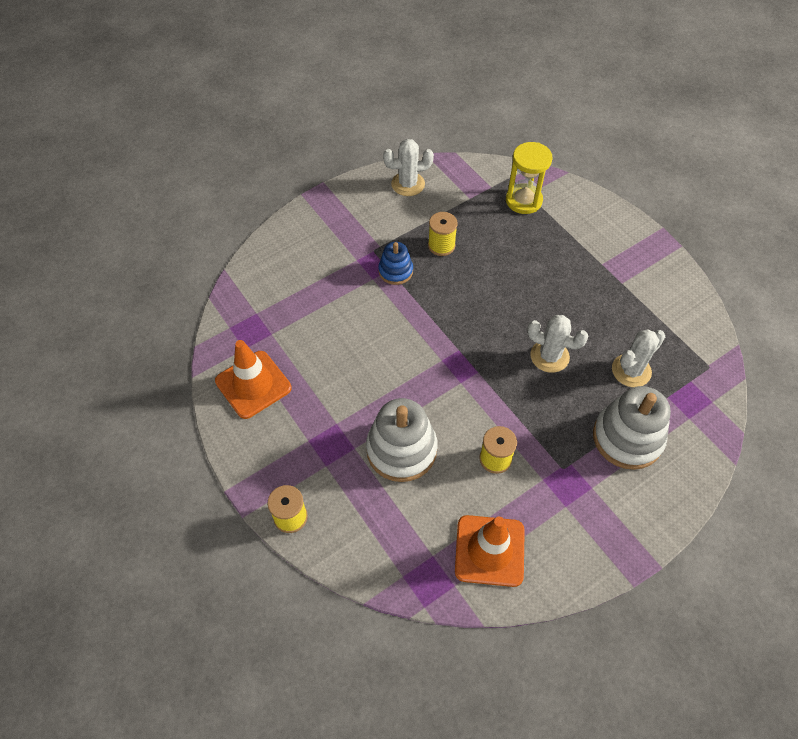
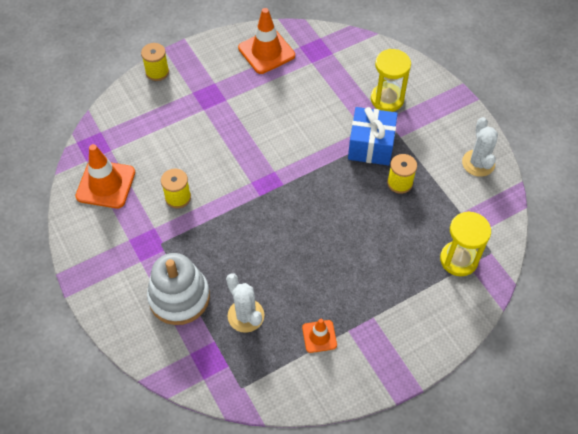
camera: 95 degrees right, 0 degrees up
(327, 258) = (387, 99): none -> yellow hourglass
(395, 271) = (371, 146): blue stacking toy -> blue gift
(401, 450) = (197, 138): white stacking toy -> none
(549, 356) = (269, 251): white cactus -> none
(635, 305) = (319, 336): none -> orange traffic cone

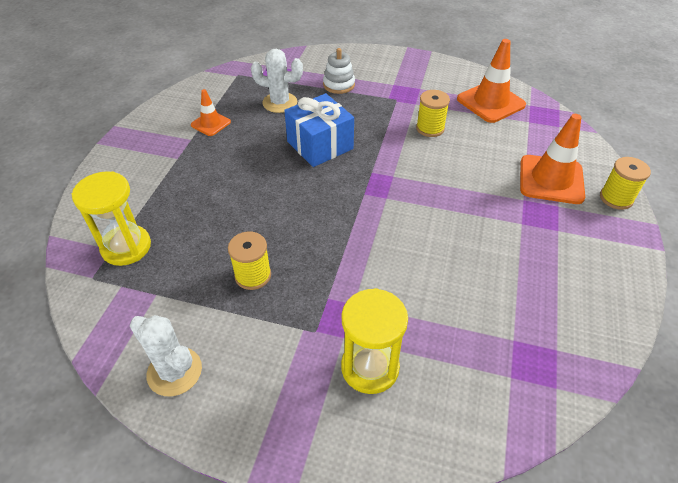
camera: 135 degrees right, 10 degrees down
(179, 297) = (339, 85): white stacking toy -> white stacking toy, size x0.57
(266, 52) = (574, 308): orange traffic cone -> orange traffic cone (551, 179)
(371, 146) = (324, 291): blue gift -> blue gift (320, 145)

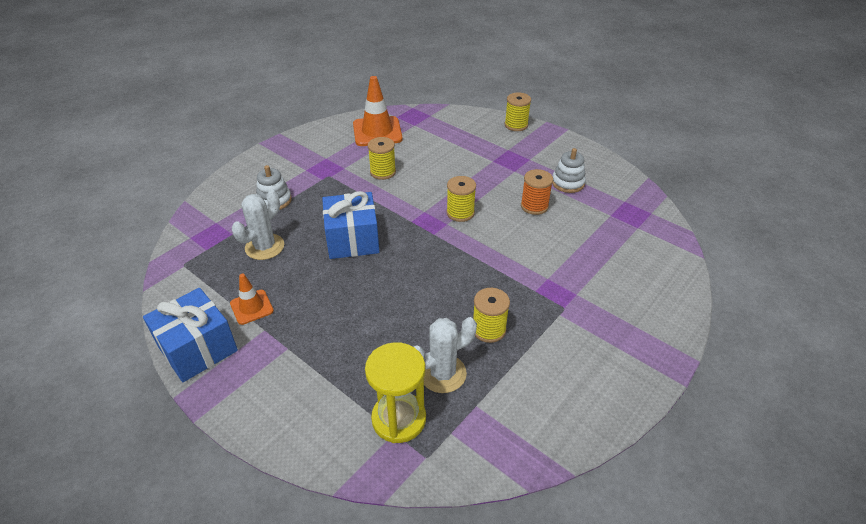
camera: 65 degrees left, 5 degrees down
(159, 116) = (198, 348): none -> blue gift
(174, 371) = (570, 408): white cactus -> white cactus (442, 373)
(370, 367) = (608, 288): yellow hourglass -> none
(410, 202) = (460, 213): none -> yellow spool
(470, 259) = (534, 206): none -> orange spool
(542, 279) = (568, 183): none -> white stacking toy
(551, 179) = (481, 141): orange traffic cone -> none

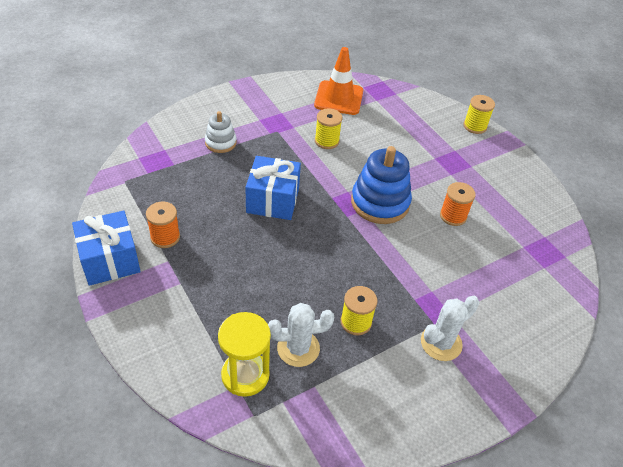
camera: 15 degrees right, 5 degrees up
(251, 307) = (165, 237): orange traffic cone -> orange spool
(264, 247) = (196, 185): white cactus -> white cactus (441, 343)
(460, 213) = (380, 202): yellow spool -> blue stacking toy
(568, 183) = (497, 201): white stacking toy -> none

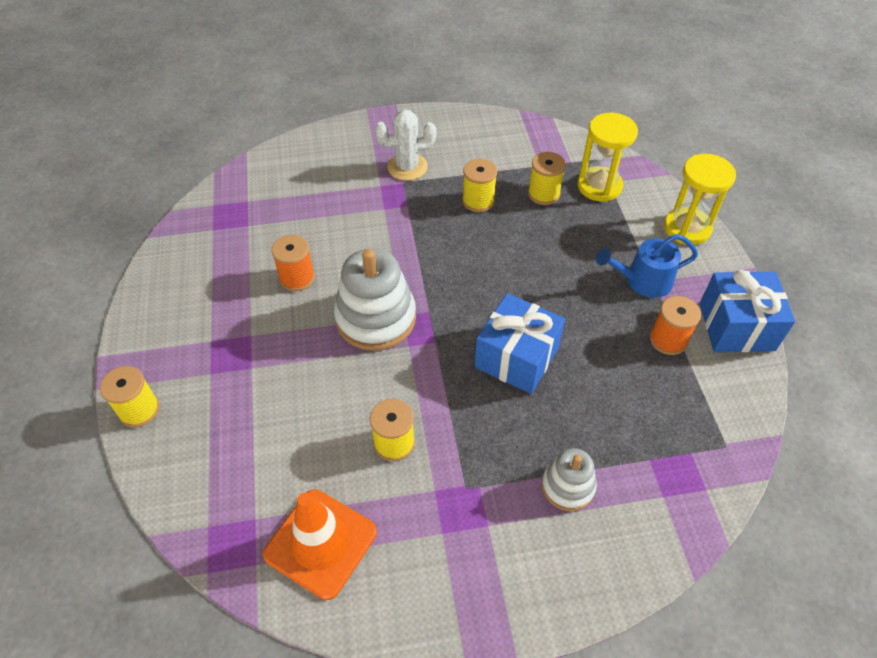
camera: 155 degrees left, 5 degrees up
(150, 346) = (687, 228): none -> yellow hourglass
(188, 280) = (643, 280): none -> blue watering can
(298, 348) = (543, 194): white cactus -> yellow spool
(380, 202) = (376, 318): blue stacking toy -> white stacking toy

